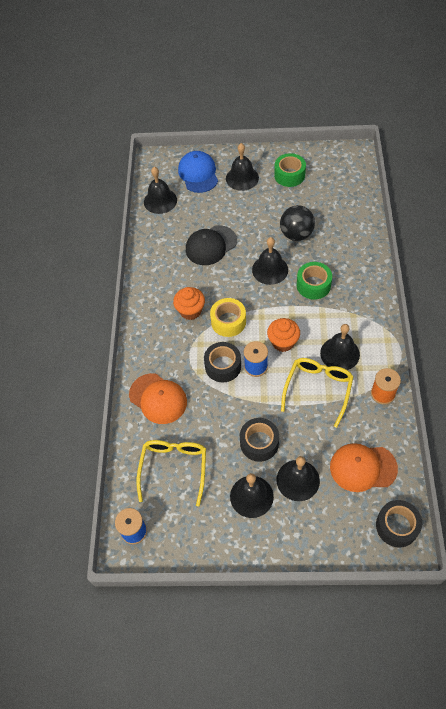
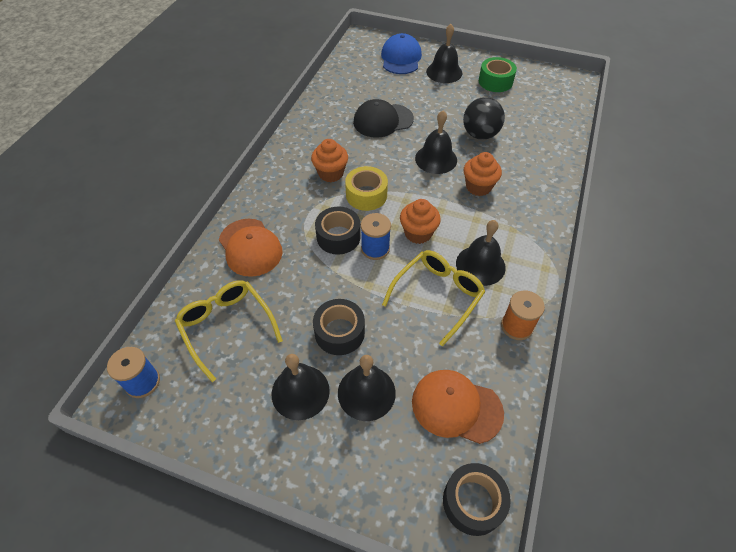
camera: 15 degrees right, 5 degrees down
(160, 201) = (351, 70): black bell -> none
(174, 468) = (227, 327): yellow glasses -> yellow glasses turned 60 degrees counterclockwise
(313, 285) = (478, 187): green tape -> orange cupcake

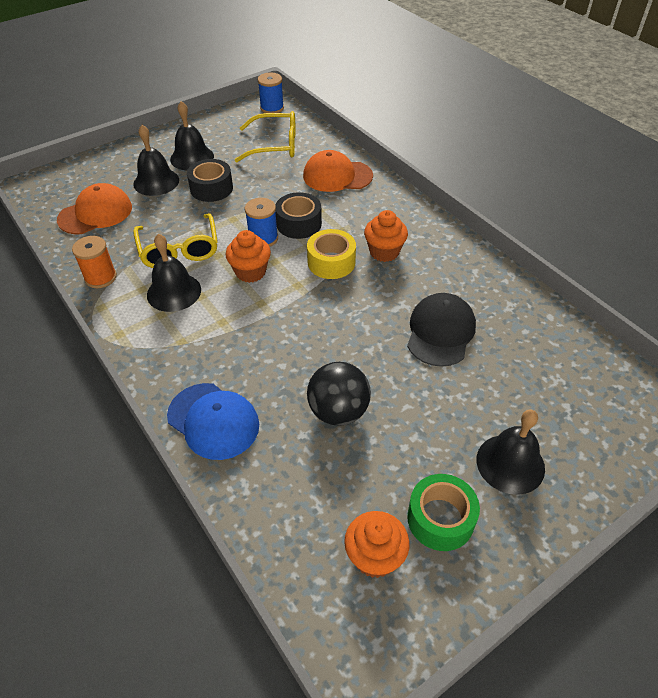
camera: 125 degrees right, 5 degrees down
(401, 58) = (582, 430): blue cap -> blue cap (213, 421)
(436, 159) = (333, 342): black bell -> none
(473, 502) = (44, 191): black tape -> none
(478, 187) = (259, 351): orange cupcake -> orange cupcake (375, 557)

